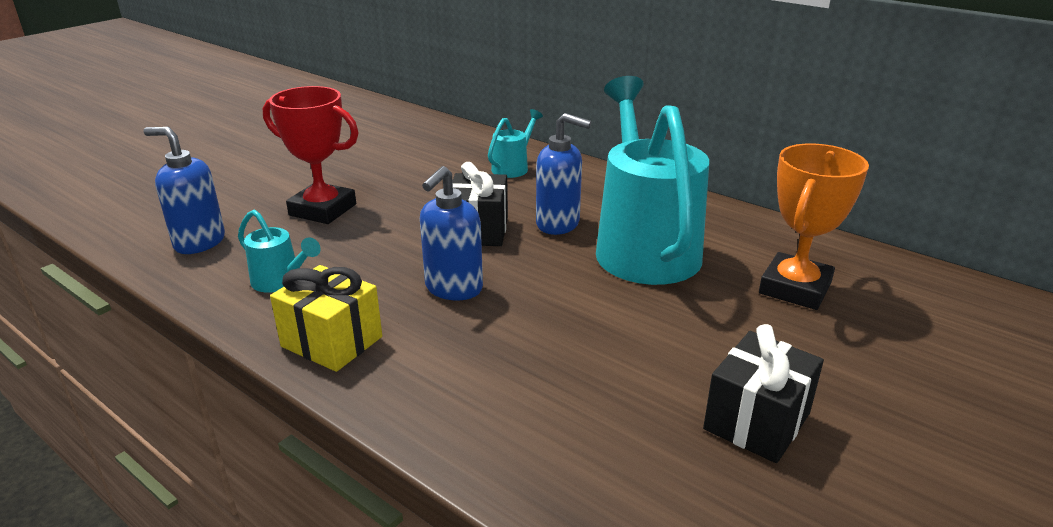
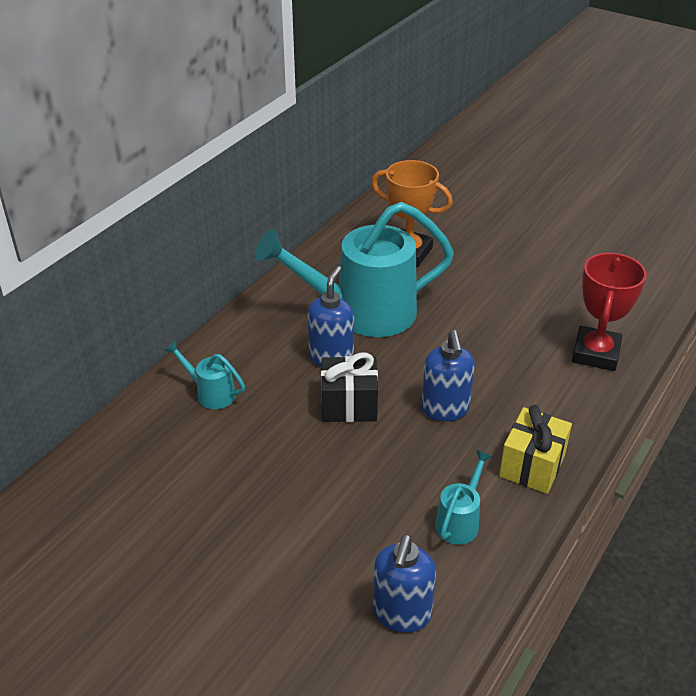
camera: 95 degrees left, 10 degrees up
(323, 210) = (317, 527): red trophy -> red trophy (595, 353)
(453, 288) = (445, 409): blue soap dispenser -> blue soap dispenser turned 60 degrees clockwise
(757, 421) = (544, 280): black gift -> none

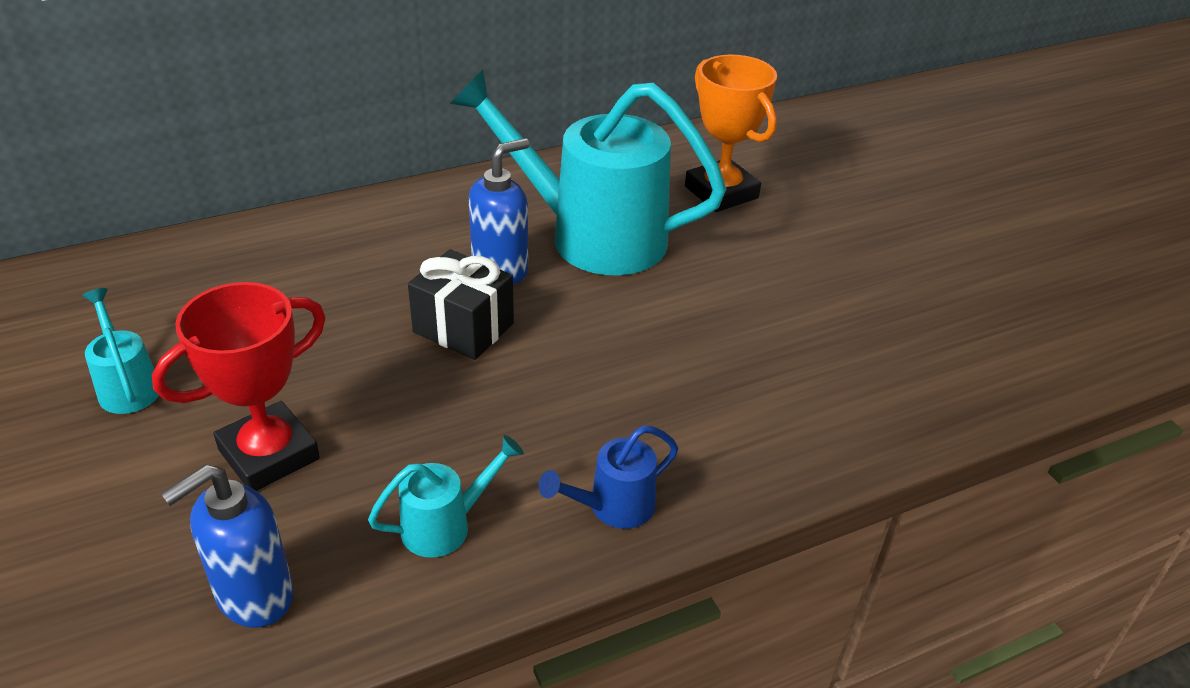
camera: 30 degrees right, 0 degrees up
(210, 393) = (330, 249): turquoise watering can -> turquoise watering can (127, 385)
(445, 409) = (573, 386): blue soap dispenser -> none
(532, 466) = (613, 507): yellow gift -> blue watering can
(595, 353) = (855, 410): red trophy -> red trophy (269, 454)

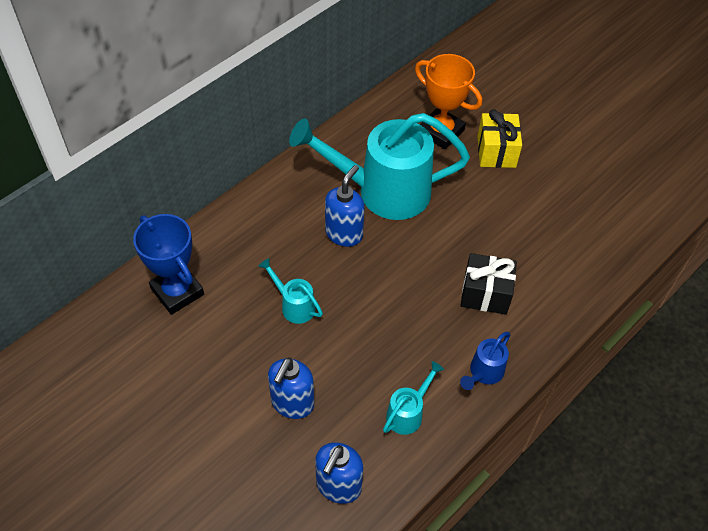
camera: 20 degrees left, 15 degrees up
(127, 385) = (184, 387): turquoise watering can -> turquoise watering can (294, 305)
(213, 272) = (177, 292): none -> blue trophy
(269, 454) = (292, 403): red trophy -> blue soap dispenser
(463, 328) = (347, 284): black gift -> black gift (485, 294)
(796, 232) = (496, 151): none -> yellow gift

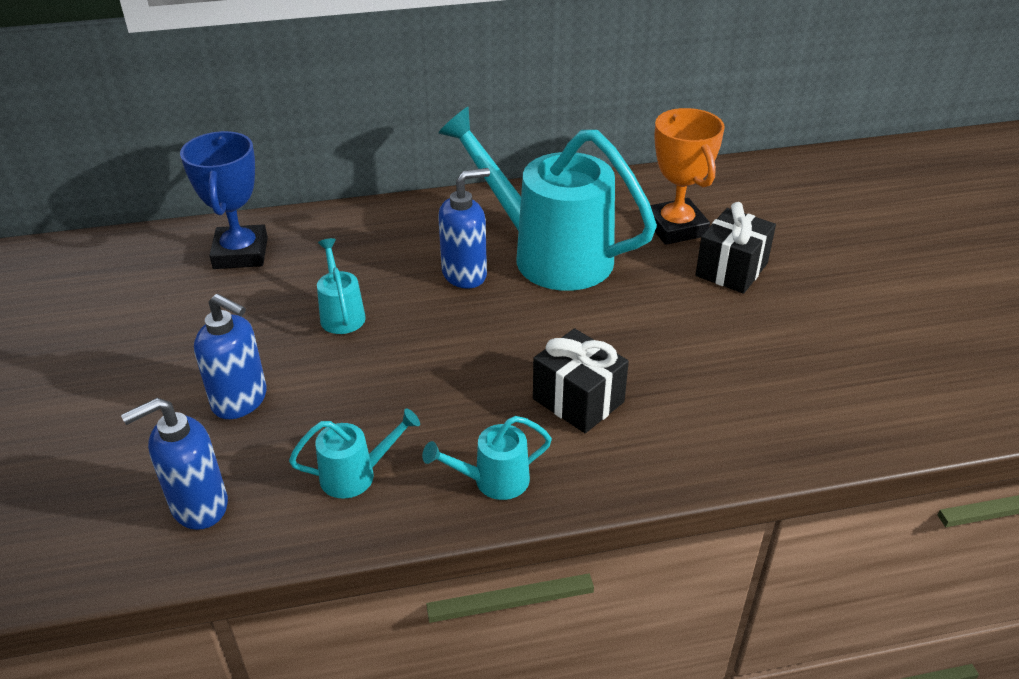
camera: 35 degrees right, 15 degrees down
(292, 403) = (240, 400): blue soap dispenser -> blue soap dispenser turned 120 degrees counterclockwise
(483, 373) = (493, 481): blue watering can -> turquoise watering can
(496, 151) = (731, 269): yellow gift -> black gift

